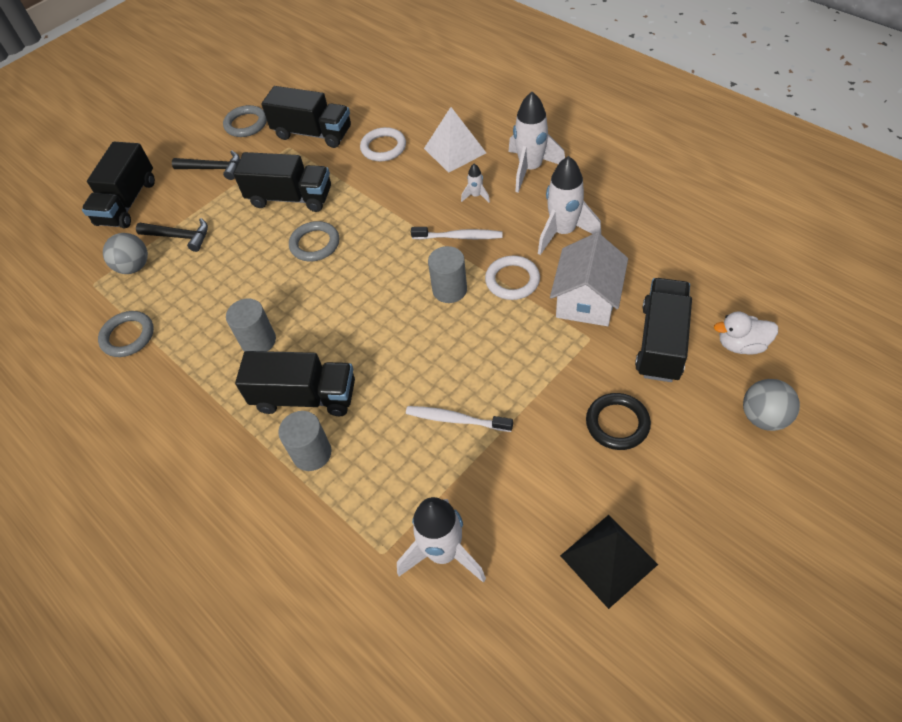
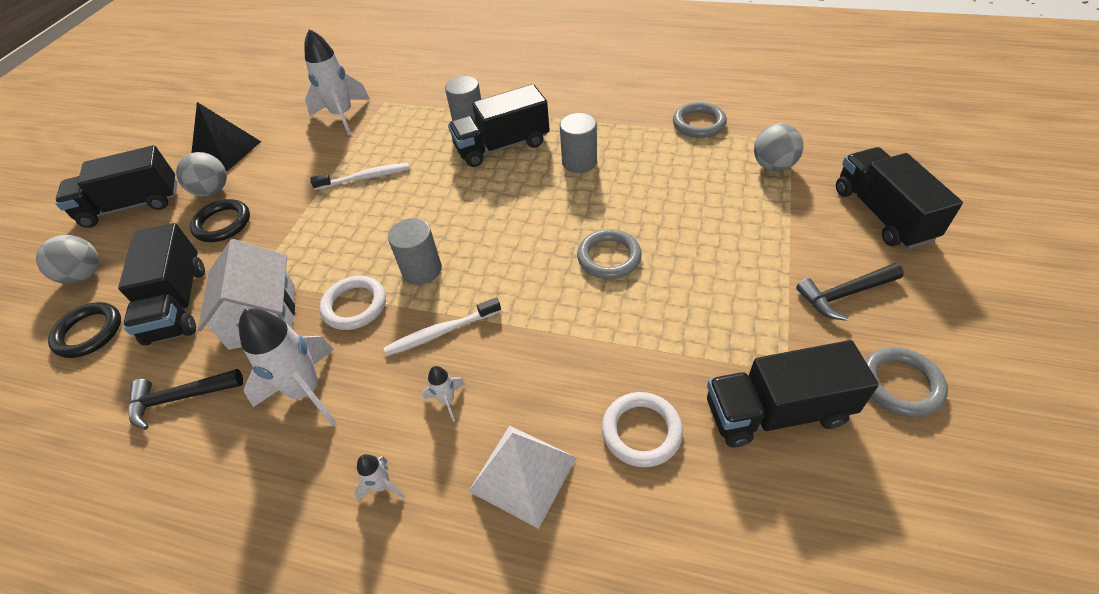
camera: 150 degrees right, 5 degrees down
(179, 237) = (768, 206): black hammer -> black hammer (180, 398)
(290, 198) = (695, 297): black truck -> black truck (132, 205)
(530, 169) = (382, 486): white rocket -> white rocket, size x0.46
(628, 484) = (212, 191): none -> grey ball
(741, 345) = (89, 332): white duck -> black ring

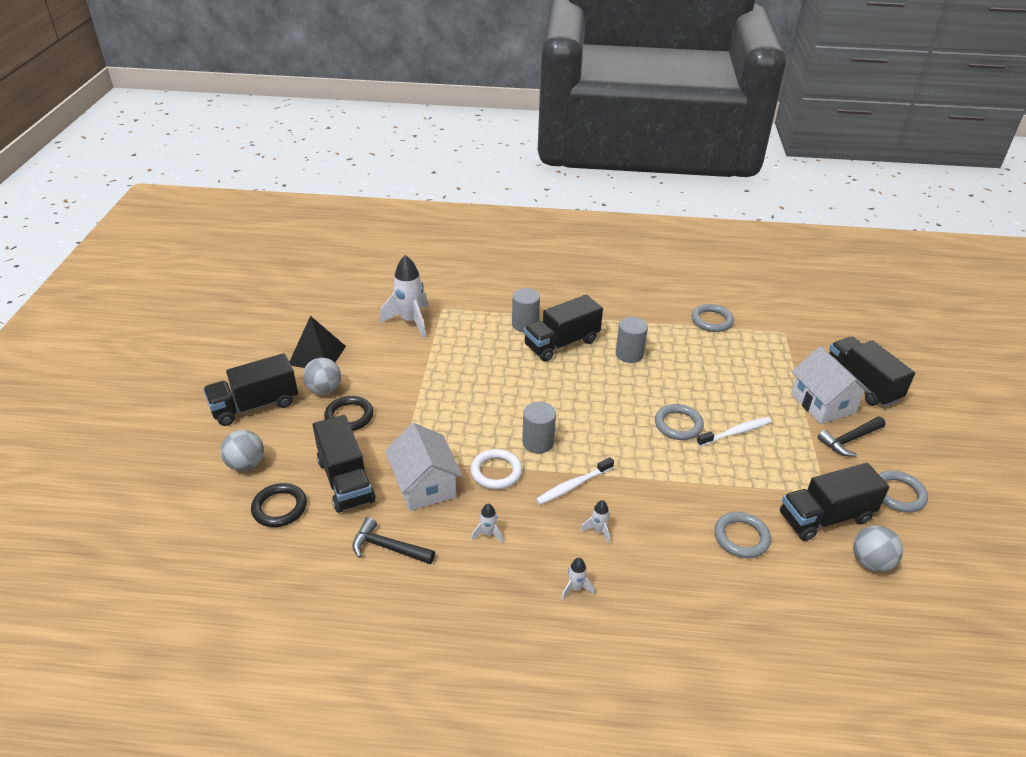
camera: 15 degrees left, 10 degrees down
(180, 398) = (388, 547): black hammer -> black hammer turned 45 degrees clockwise
(306, 391) = (488, 534): white rocket -> white rocket, size x0.46
(365, 178) = (456, 373): white toothbrush -> white toothbrush (735, 432)
(523, 474) = (671, 571): white pyramid -> none
(641, 431) = (741, 537): white ring -> grey ring
(773, 166) = (776, 352): grey ball -> grey ball (871, 562)
(818, 238) = (823, 403): none -> white house

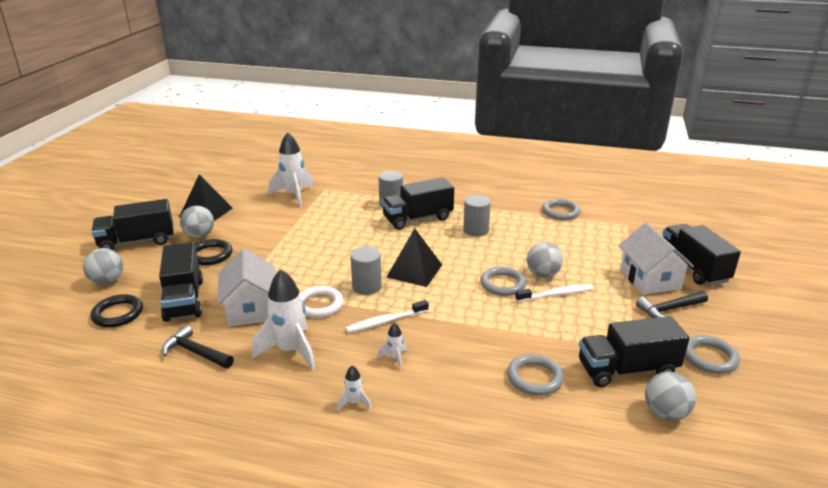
camera: 10 degrees right, 10 degrees down
(488, 534) = (290, 351): white rocket -> white rocket, size x2.20
(581, 416) = (414, 271): none -> black pyramid
(715, 408) = (542, 274): none -> grey ball

